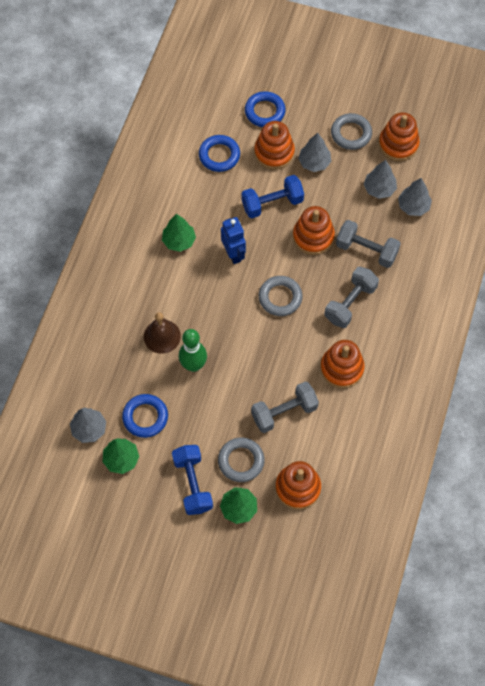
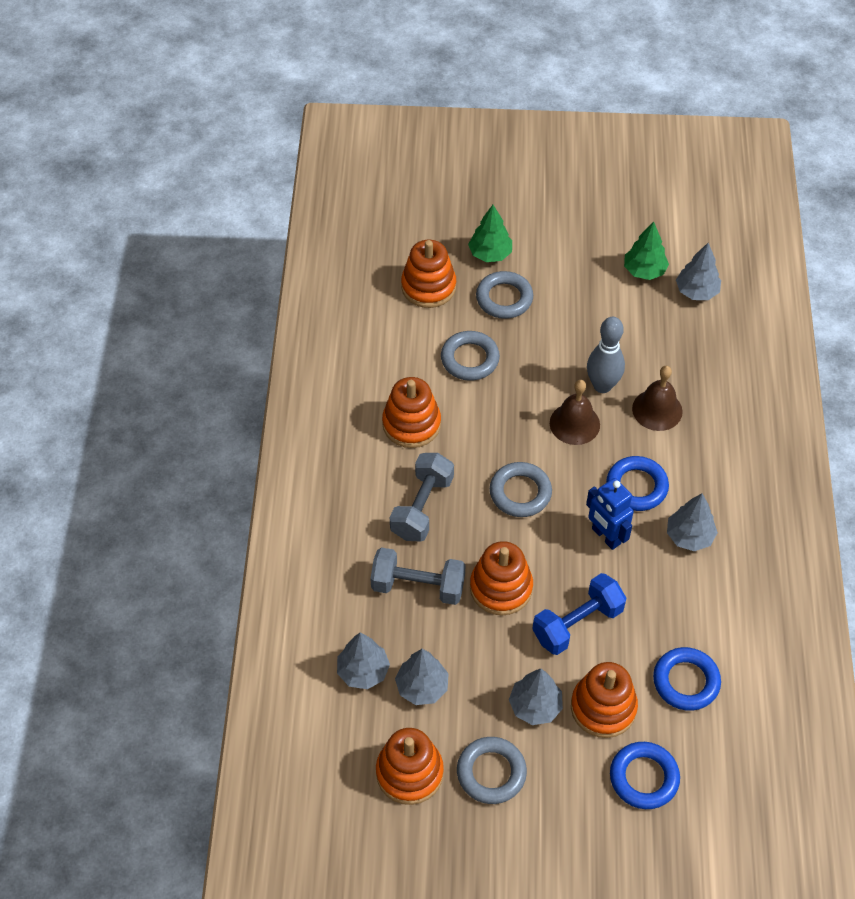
camera: 165 degrees right, 10 degrees down
(145, 417) = (636, 318): blue ring -> blue ring (636, 486)
(179, 241) = (689, 536): green tree -> grey tree
(192, 484) = (551, 265): blue dumbbell -> none
(193, 365) = (602, 385): green bowling pin -> grey bowling pin
(224, 340) = (574, 423): none -> brown bell
(284, 412) = (470, 359): grey dumbbell -> grey ring

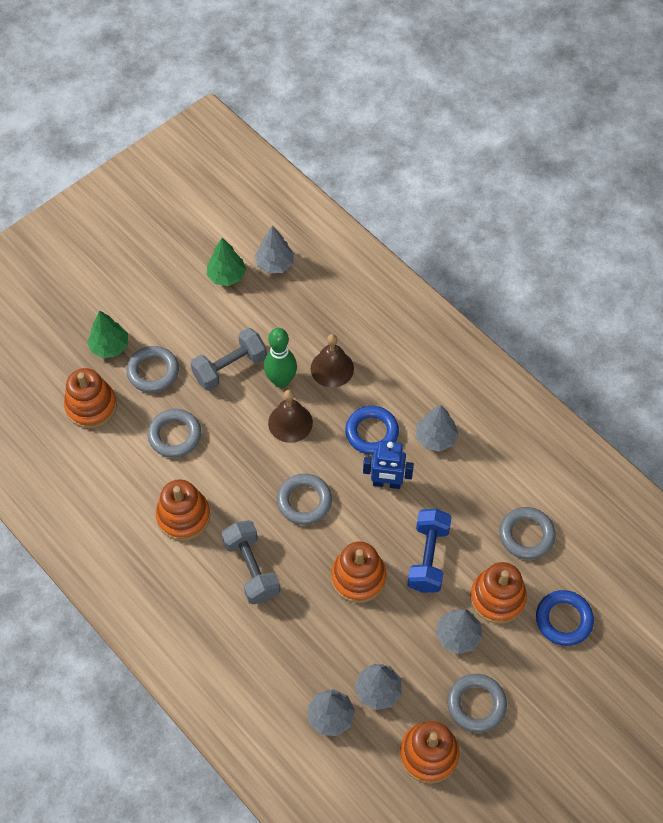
camera: 45 degrees left, 5 degrees up
(418, 586) = (305, 625): grey dumbbell -> grey dumbbell (230, 368)
(602, 385) = (281, 381): grey bowling pin -> green bowling pin
(686, 681) = (526, 535): blue ring -> grey ring

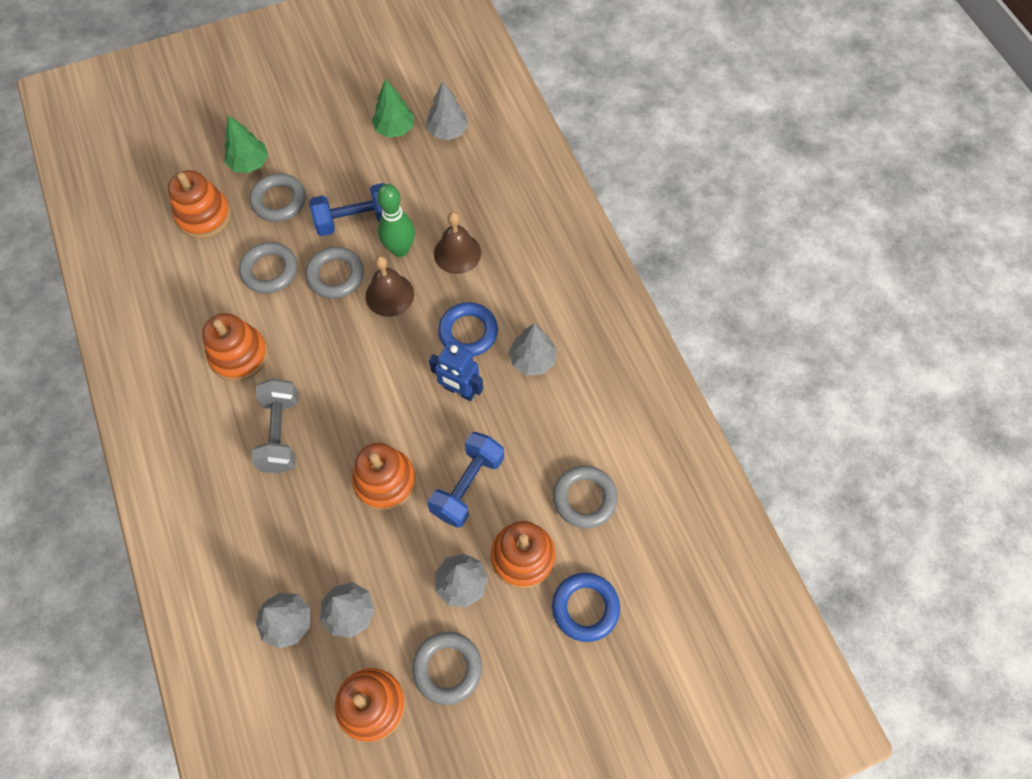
camera: 20 degrees right, 5 degrees up
(230, 368) = (355, 220): grey dumbbell -> blue dumbbell
(304, 501) = (366, 381): grey ring -> grey ring (335, 275)

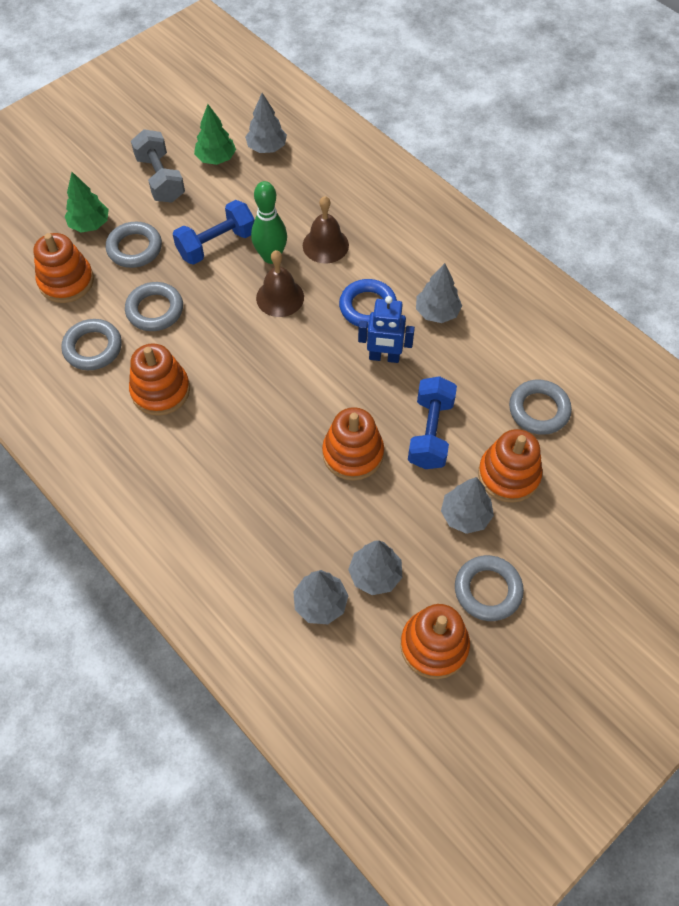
camera: 20 degrees left, 5 degrees down
(280, 433) = (234, 445): grey dumbbell -> grey dumbbell (160, 179)
(335, 275) = (221, 296): grey ring -> grey ring (93, 348)
(585, 608) = (584, 498): blue ring -> none

